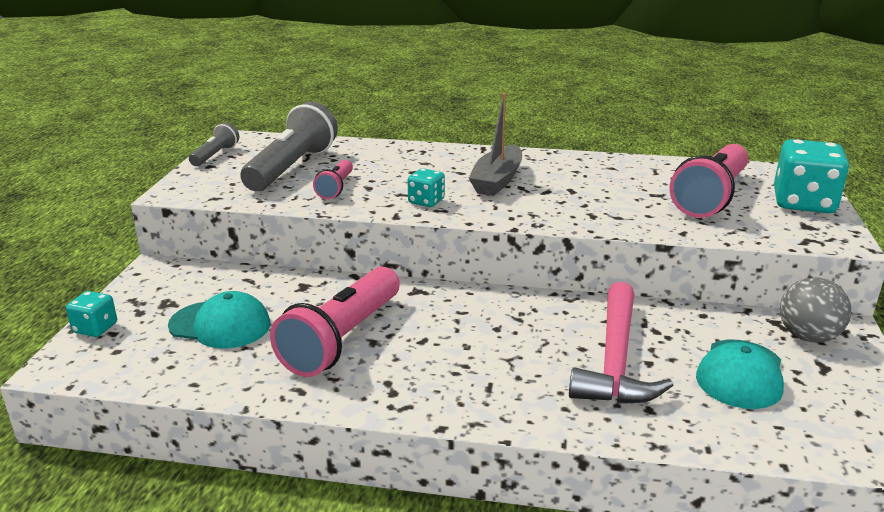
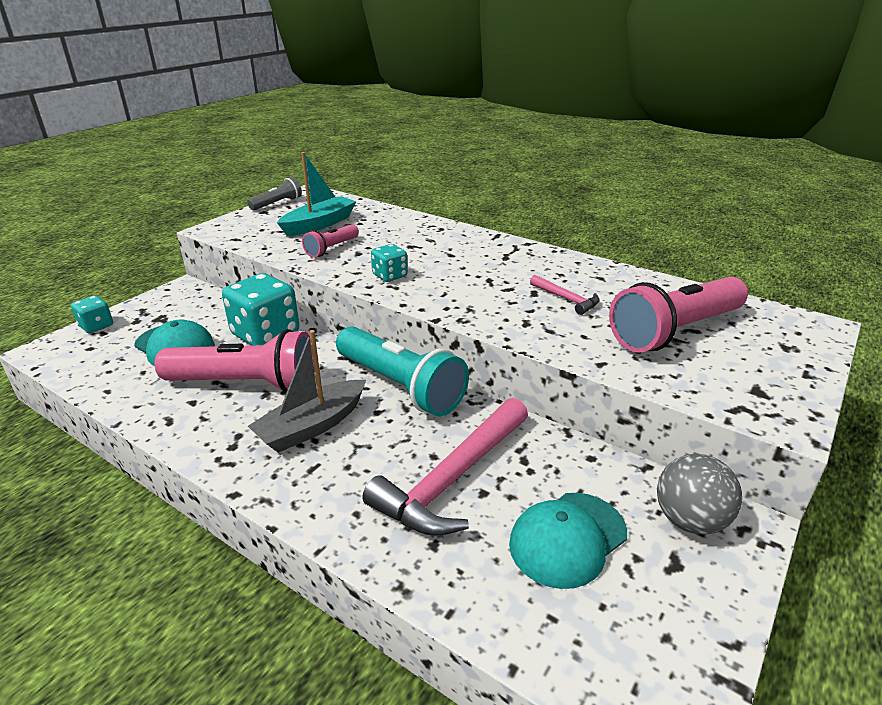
camera: 25 degrees right, 5 degrees up
(292, 168) = (319, 224): grey flashlight -> turquoise boat
(342, 339) = (245, 384): pink flashlight -> pink flashlight turned 135 degrees counterclockwise
(495, 303) = (400, 386): none -> turquoise flashlight
(497, 180) = (474, 269): grey boat -> grey boat (312, 426)
(603, 190) = (566, 299): none -> pink hammer
(803, 203) = (782, 362): turquoise dice -> turquoise dice (265, 334)

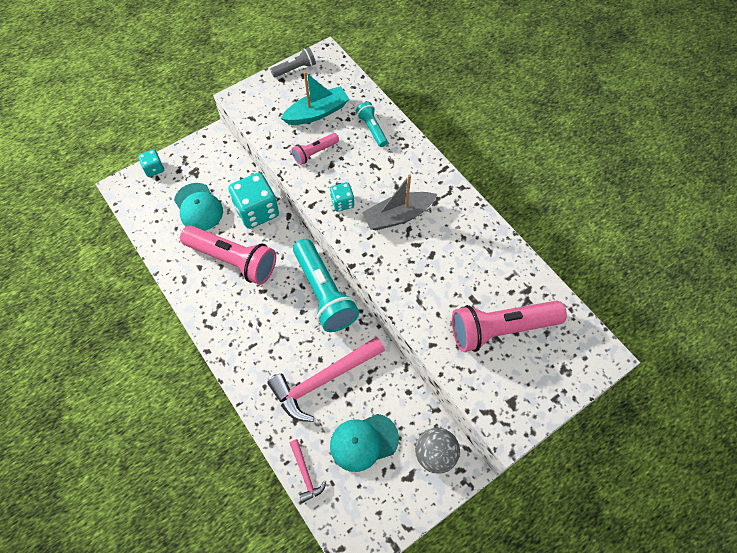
camera: 20 degrees right, 30 degrees up
(312, 426) = (261, 312): grey boat -> grey boat (398, 216)
(393, 225) = (372, 129): none -> turquoise flashlight
(566, 299) = (449, 270): pink hammer -> pink hammer (305, 473)

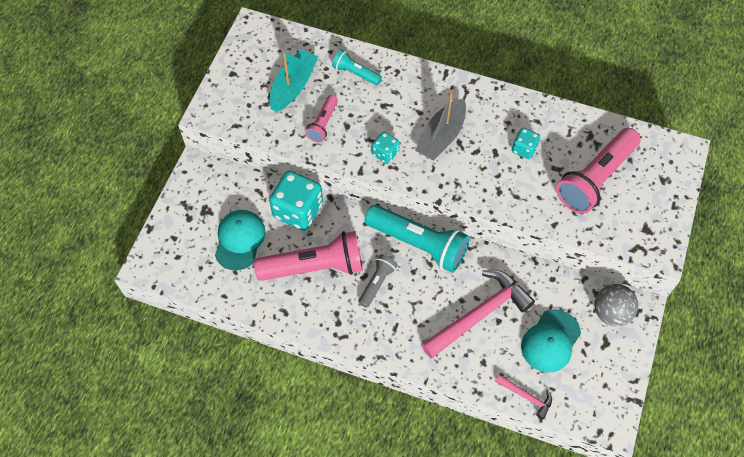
camera: 35 degrees left, 0 degrees up
(154, 169) = (163, 231): turquoise dice -> turquoise dice (524, 149)
(198, 207) = (239, 240): turquoise cap -> turquoise cap turned 105 degrees counterclockwise
(295, 69) = (236, 56): grey flashlight -> grey flashlight (377, 283)
(324, 380) = (479, 314): pink hammer -> pink hammer turned 150 degrees counterclockwise

